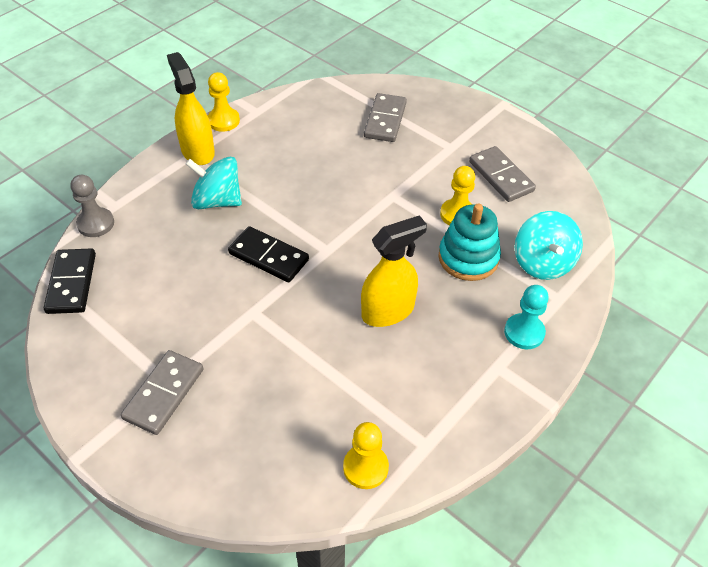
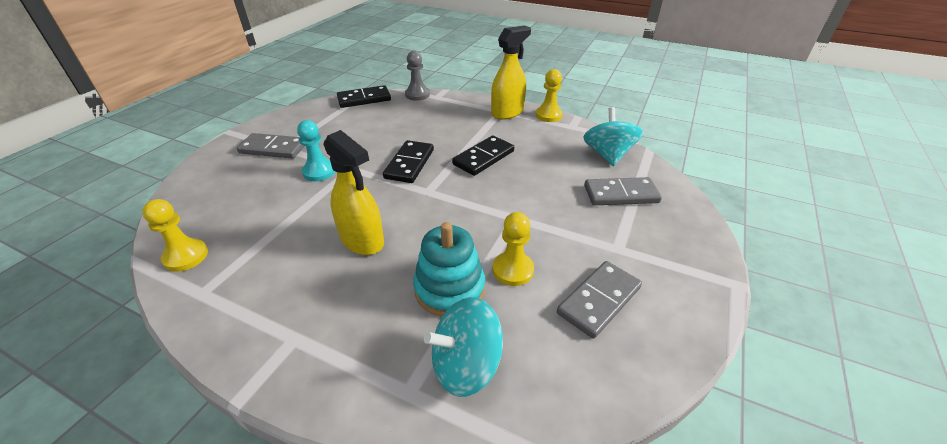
camera: 75 degrees right, 10 degrees down
(217, 201) = (459, 130): turquoise spinning top -> turquoise spinning top (608, 155)
(285, 194) = (483, 158): none -> black domino
(524, 332) = (345, 358): turquoise pawn -> turquoise pawn (319, 172)

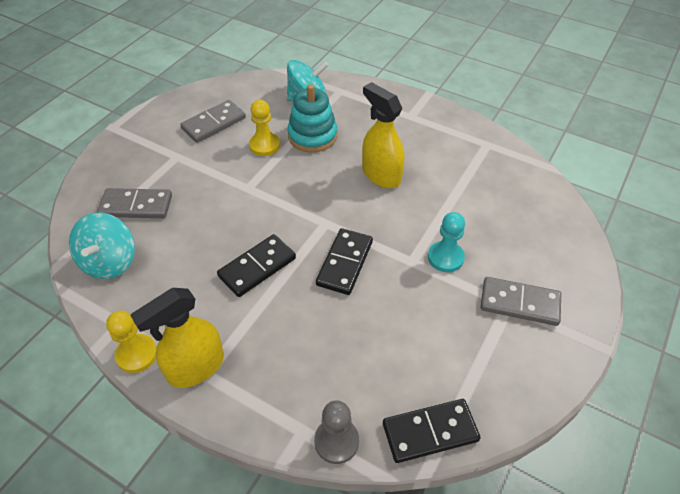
camera: 175 degrees left, 10 degrees up
(186, 256) = (518, 170): yellow pawn -> none

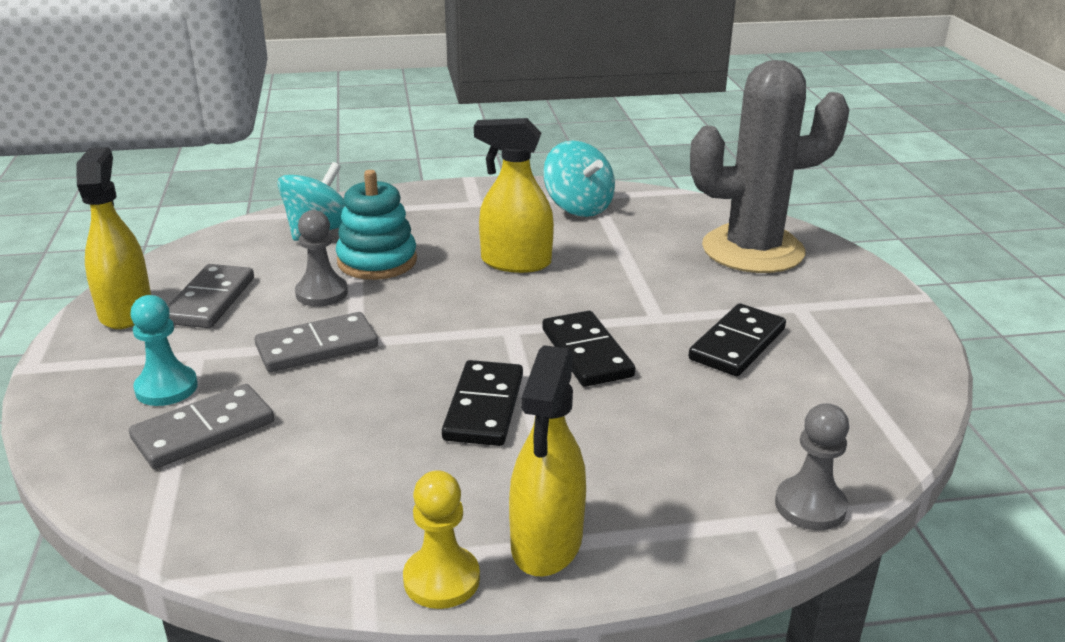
camera: 40 degrees left, 20 degrees down
(109, 262) = (247, 509): turquoise spinning top -> turquoise spinning top (578, 207)
(175, 112) = (126, 311): none -> yellow spray bottle
(264, 145) = (321, 293): yellow pawn -> grey pawn
(430, 432) = (882, 441): black domino -> black domino (737, 344)
(445, 257) = (687, 299): turquoise pawn -> turquoise pawn (166, 388)
(519, 303) = (807, 300): grey domino -> grey domino (317, 347)
(535, 242) = (753, 250): none -> grey cactus

